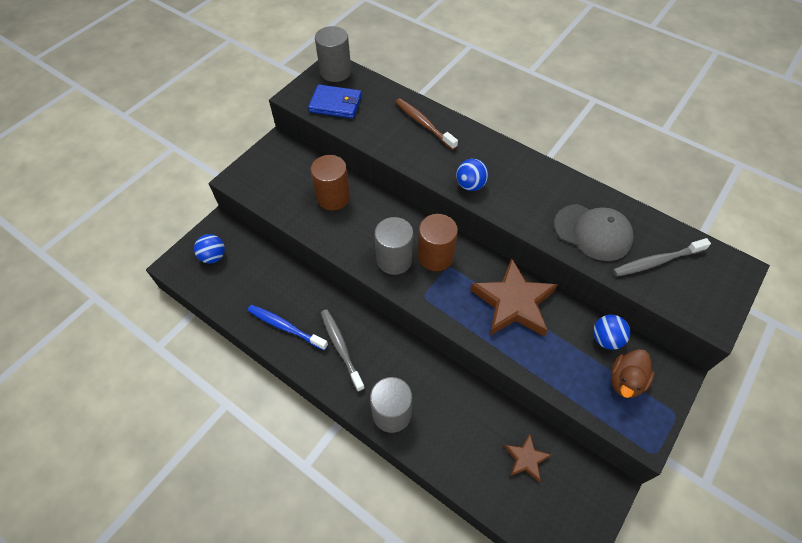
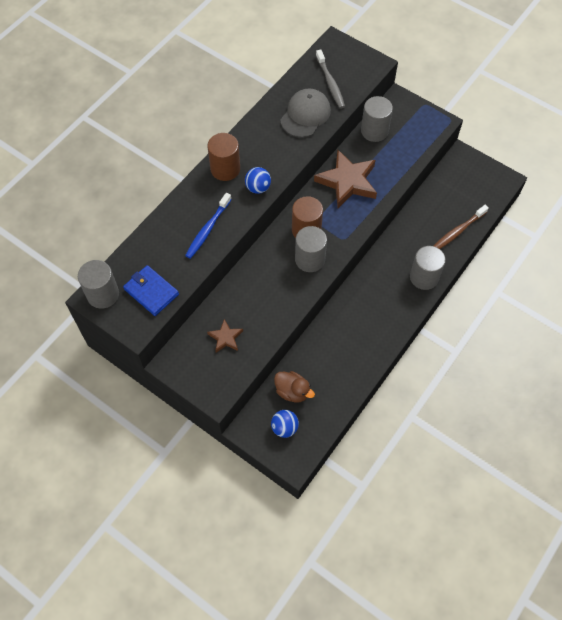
camera: 90 degrees left, 5 degrees up
(285, 327) = (356, 357): blue toothbrush -> blue toothbrush (208, 229)
(333, 197) = (242, 308): brown cylinder -> brown cylinder (225, 169)
(336, 104) = (151, 292): blue wallet -> blue wallet turned 60 degrees counterclockwise
(341, 348) = (373, 313): grey toothbrush -> none
(424, 124) = (184, 219): brown toothbrush -> brown toothbrush (458, 231)
(526, 459) = (448, 197): brown star -> brown star (225, 338)
(606, 339) = (374, 131): blue ball -> grey cylinder
(625, 381) = (404, 125): brown duck -> brown duck (292, 391)

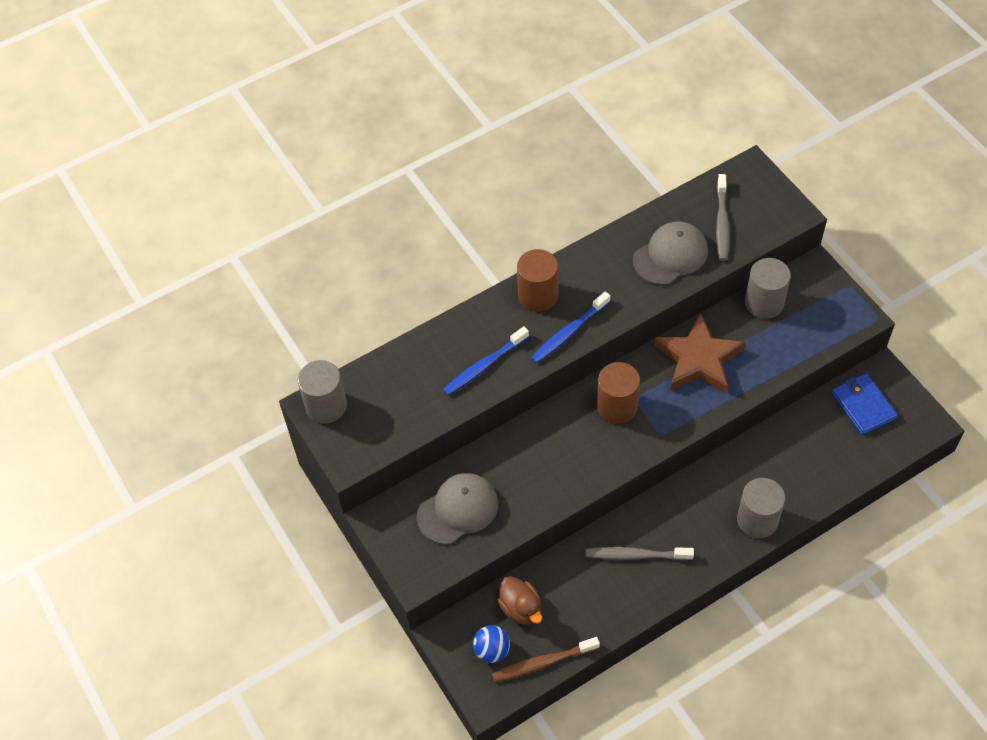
camera: 25 degrees right, 5 degrees down
(151, 292) = (384, 421): blue wallet -> blue wallet (863, 406)
(225, 338) = (458, 510): brown star -> grey cap
(258, 188) = (569, 332): blue ball -> blue toothbrush
(310, 259) = (605, 446): grey cylinder -> none
(355, 328) = (636, 555): none -> grey toothbrush
(458, 231) = (832, 473): brown toothbrush -> brown toothbrush (543, 663)

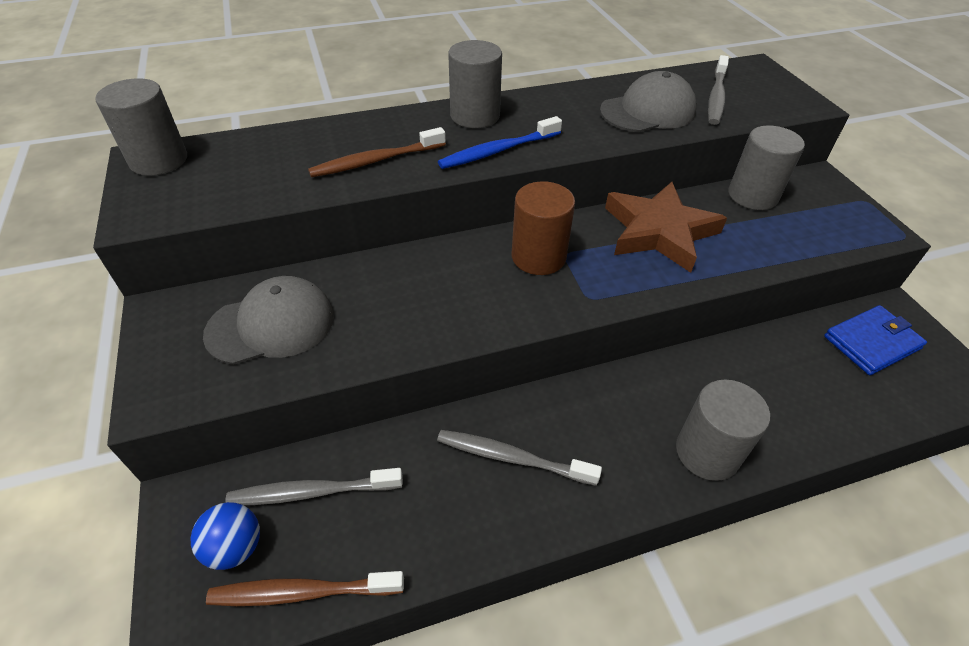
camera: 10 degrees right, 10 degrees down
(484, 366) = (376, 161): blue toothbrush -> brown toothbrush
(521, 608) = (312, 492): brown duck -> grey toothbrush
(538, 295) = (475, 116): brown cylinder -> grey cylinder
(863, 406) = (872, 342): blue wallet -> blue wallet turned 75 degrees clockwise

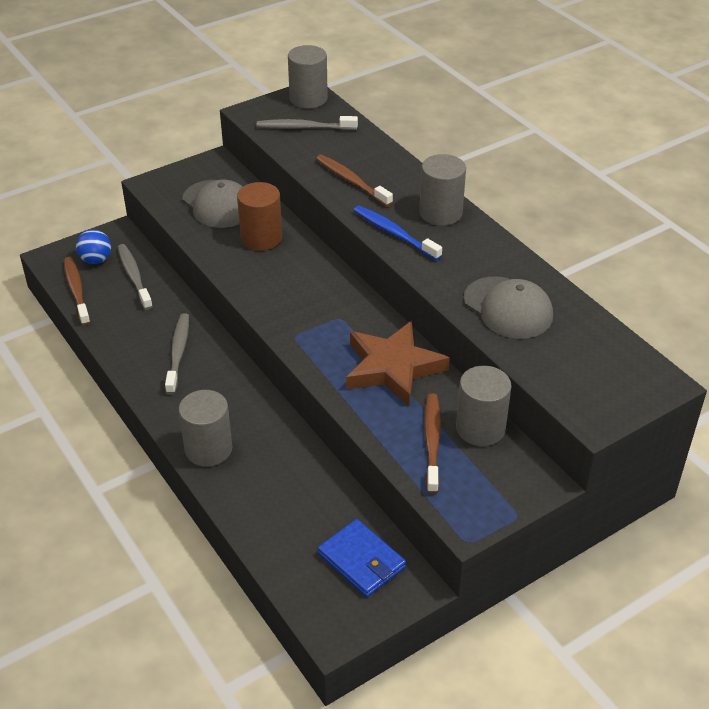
camera: 75 degrees right, 5 degrees down
(538, 257) = (330, 304): brown cylinder -> brown cylinder (261, 238)
(716, 97) = (566, 352): grey toothbrush -> grey toothbrush (304, 128)
(773, 229) = (432, 442): none -> brown toothbrush

